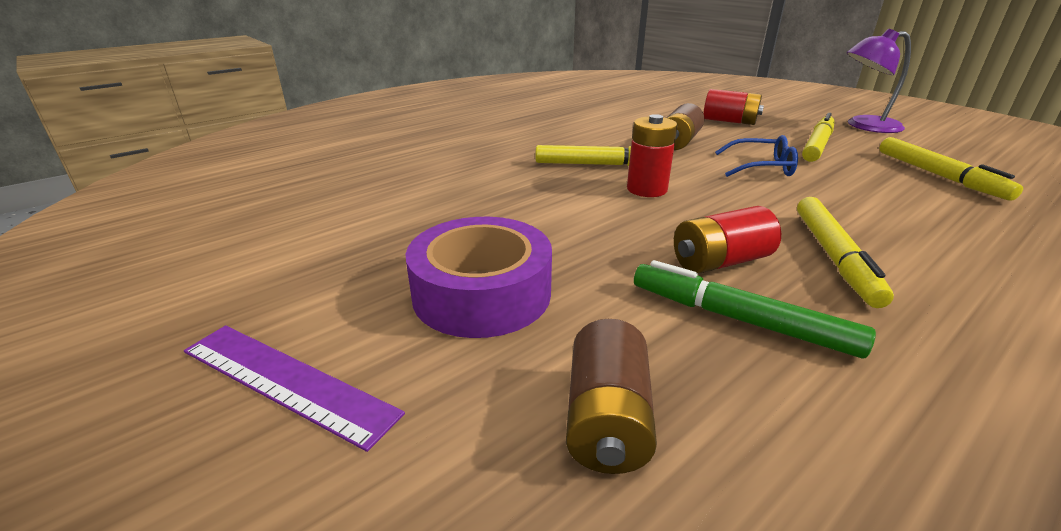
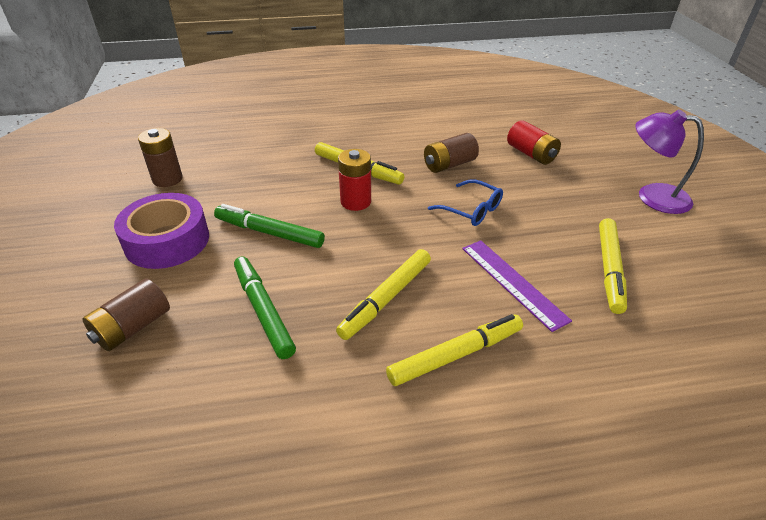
camera: 30 degrees right, 10 degrees up
(287, 381) = (47, 253): purple ruler -> purple ruler (513, 283)
(373, 230) = (167, 179): none -> brown battery
(604, 242) = (269, 233): none -> green marker
(720, 262) = (312, 272): red battery -> none
(817, 145) = (561, 203): yellow marker -> yellow marker (455, 355)

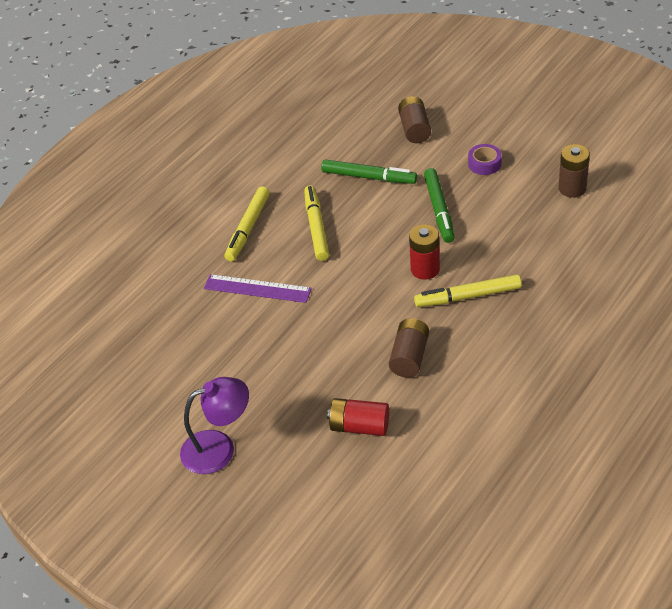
camera: 140 degrees right, 5 degrees up
(167, 241) = (484, 164): purple tape -> purple tape, size x0.51
(269, 233) = (439, 210): green marker -> green marker turned 105 degrees clockwise
(471, 210) = (341, 324): blue glasses -> none
(609, 269) = (206, 343): yellow marker -> none

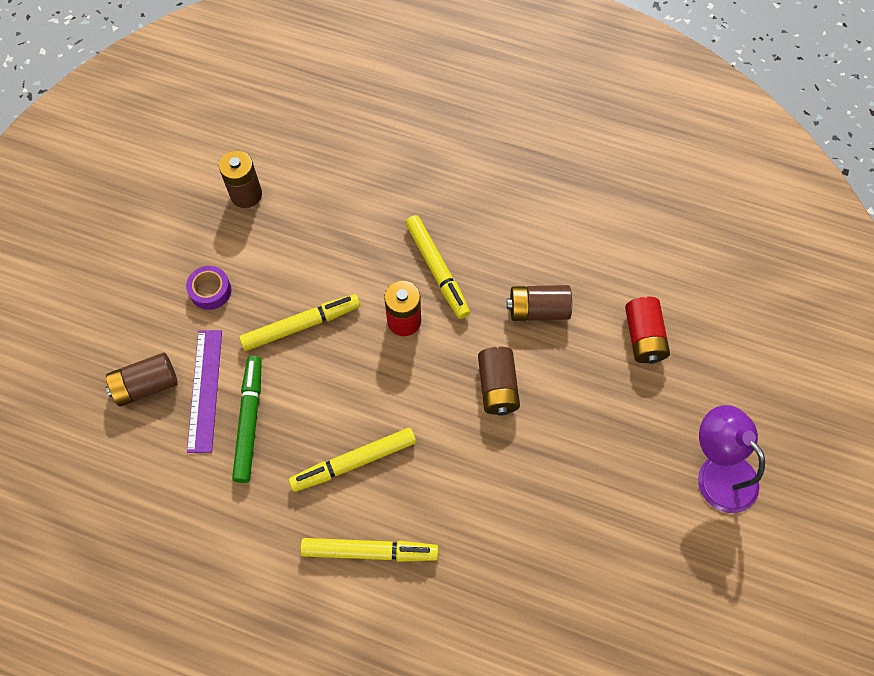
camera: 110 degrees left, 20 degrees up
(257, 288) = (474, 504): purple ruler -> purple ruler (205, 390)
(347, 318) = (497, 387): none -> brown battery
(439, 210) = (301, 325): green marker -> yellow marker

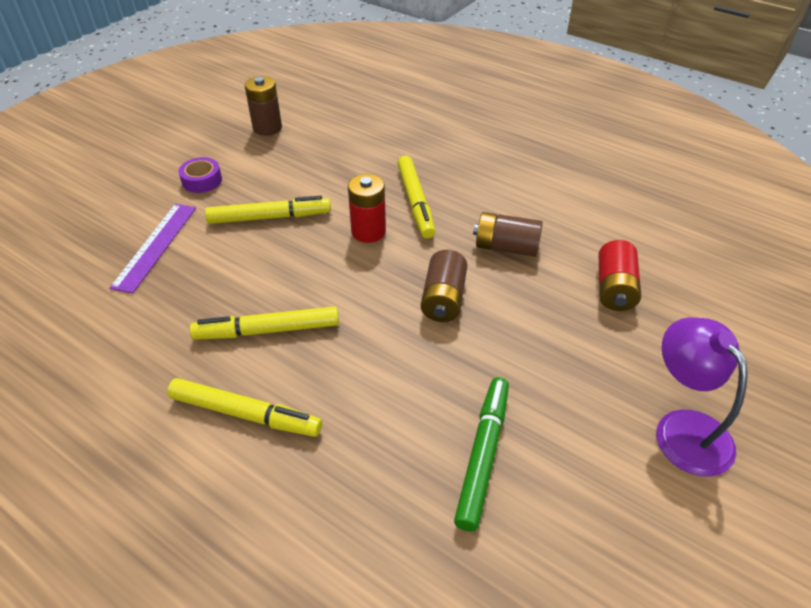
camera: 15 degrees right, 20 degrees down
(146, 385) = (105, 233): brown battery -> none
(249, 421) = (182, 277): green marker -> green marker (482, 455)

